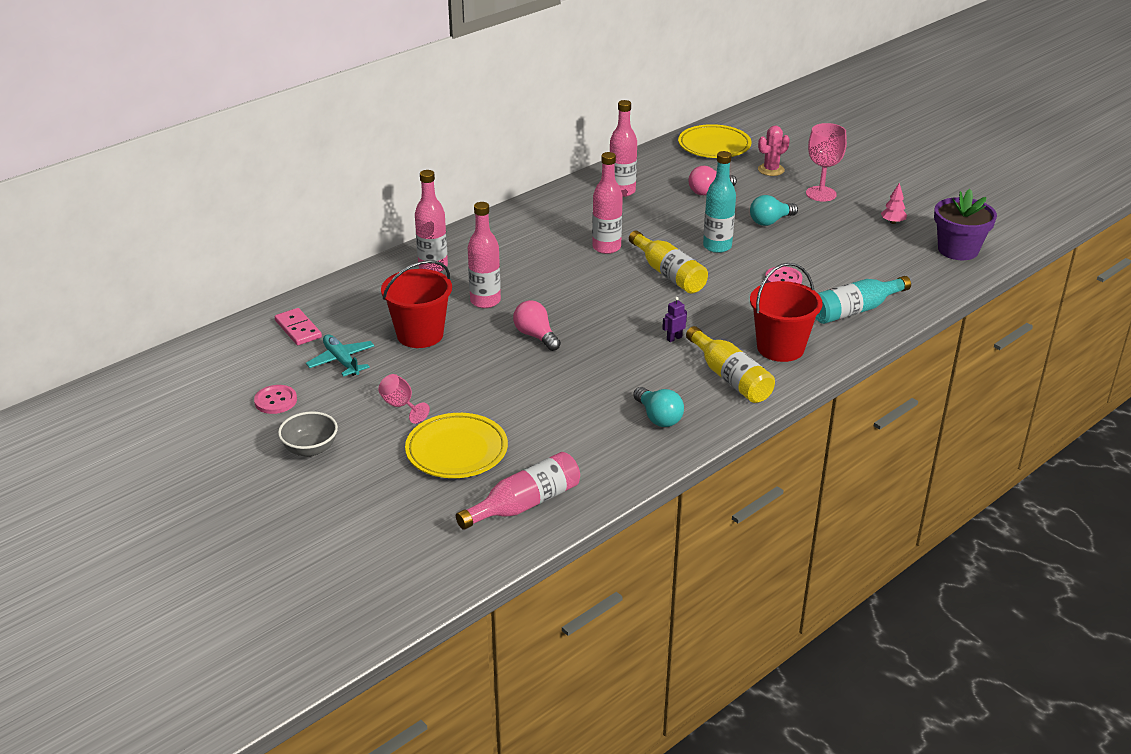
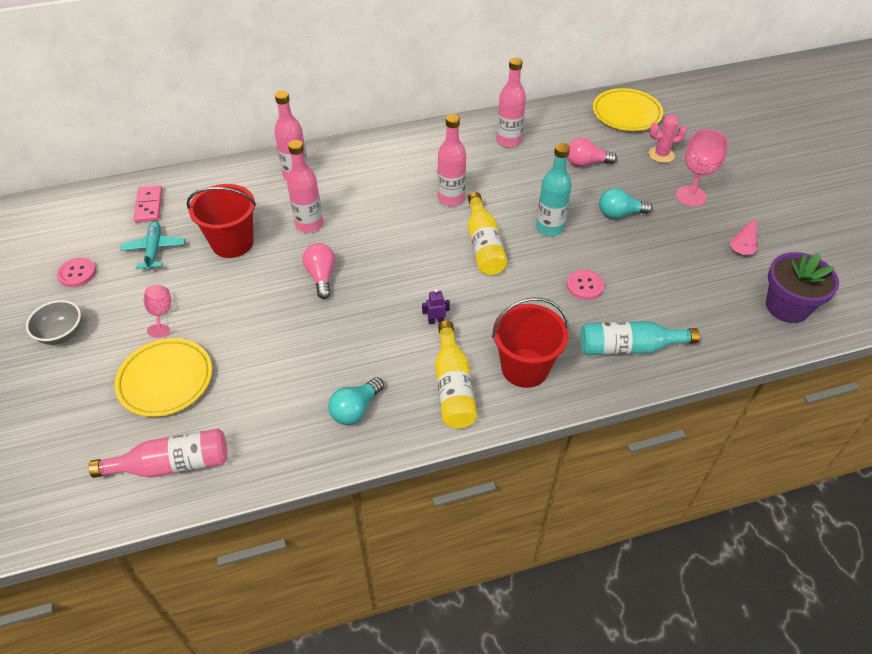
camera: 25 degrees right, 15 degrees up
(658, 417) = (355, 409): turquoise light bulb -> turquoise light bulb turned 45 degrees clockwise

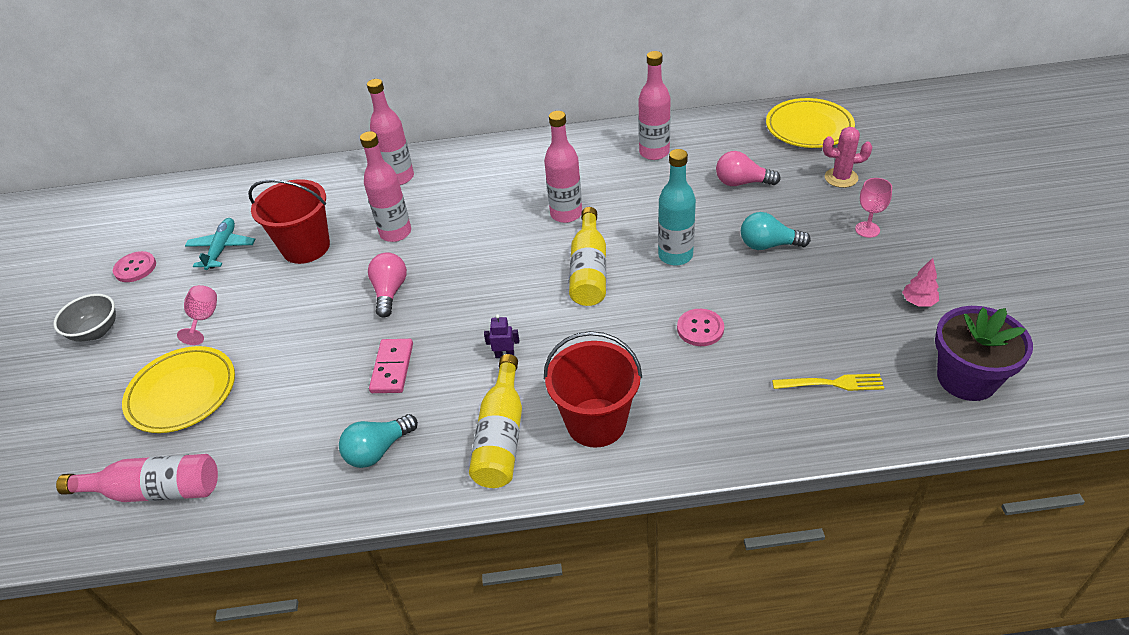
camera: 15 degrees right, 5 degrees down
(149, 206) = (233, 202): pink domino -> pink domino (392, 368)
(629, 347) = (736, 410): turquoise bottle -> none
(691, 196) = (867, 229): pink goblet -> pink goblet, size x0.62
(693, 319) = (831, 383): none -> yellow fork

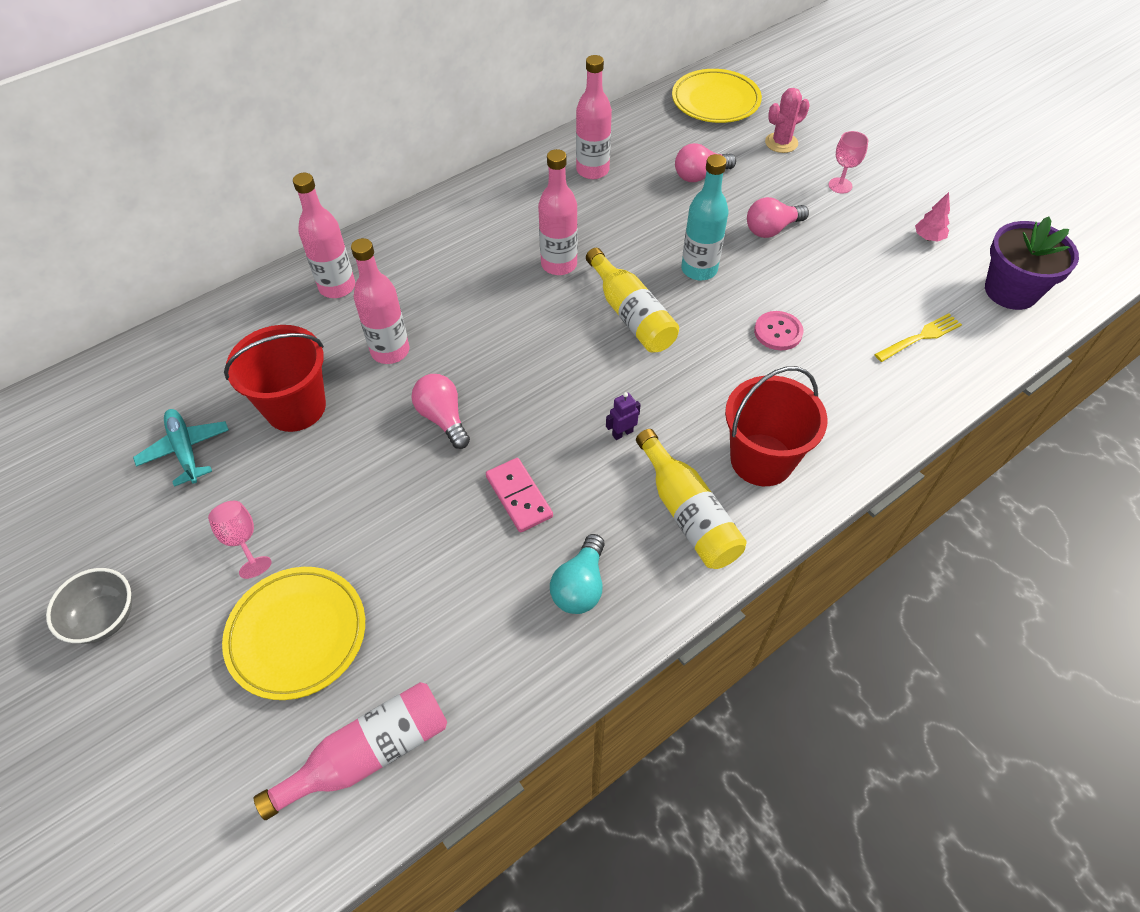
camera: 35 degrees left, 10 degrees up
(135, 268) = (83, 520): pink button -> none
(768, 245) = (771, 229): turquoise light bulb -> pink light bulb

